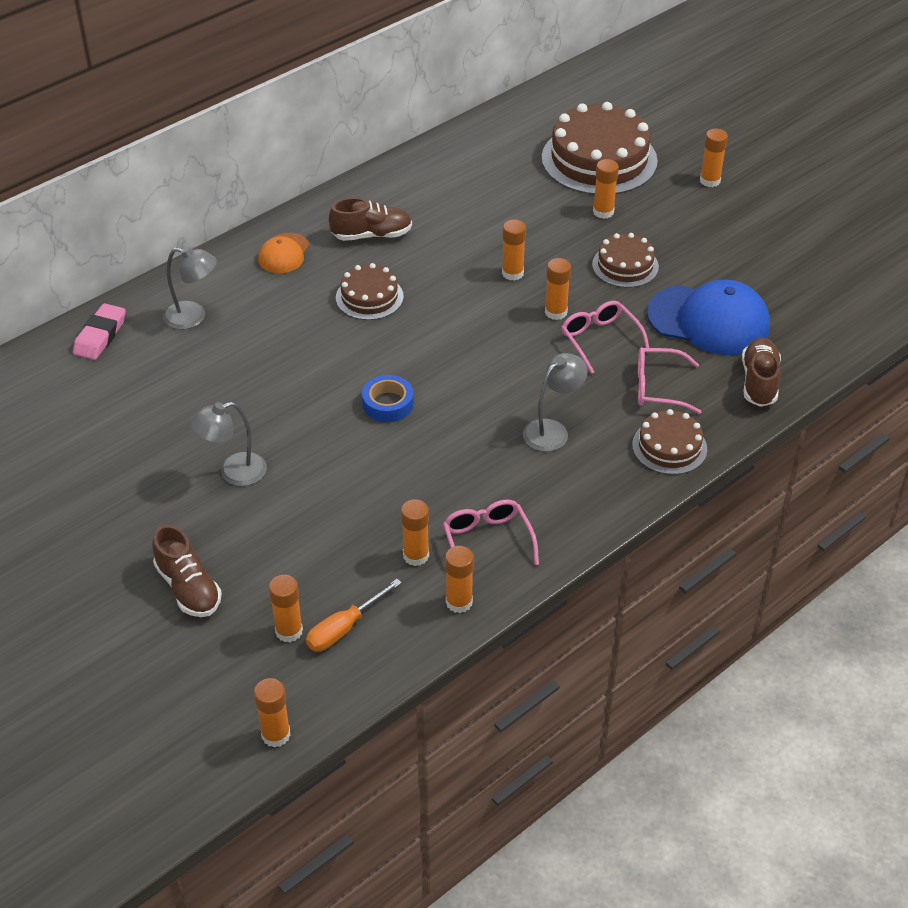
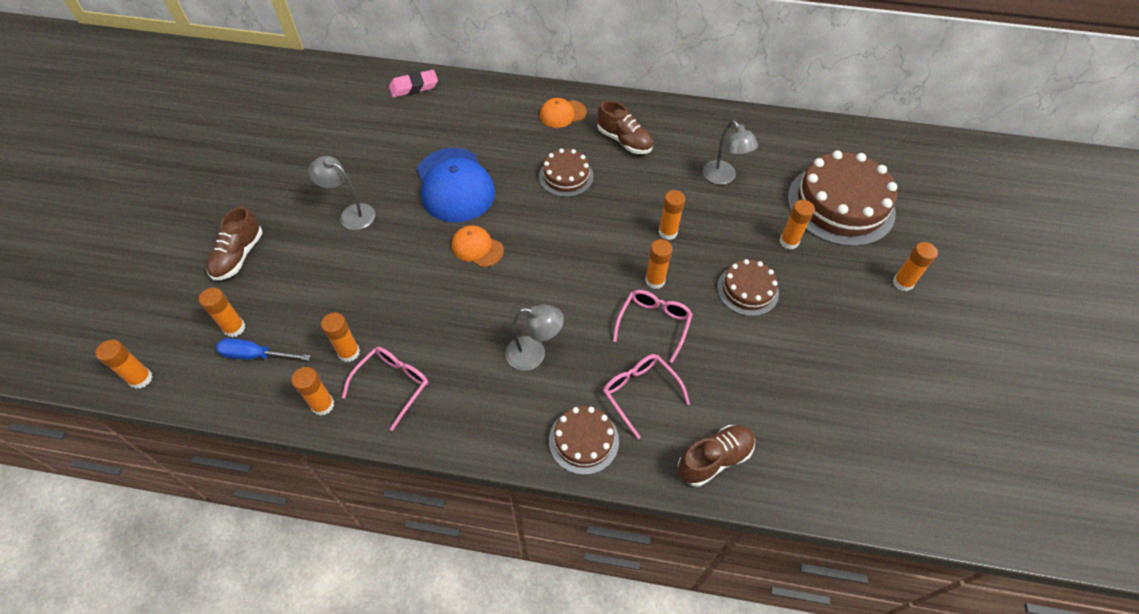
camera: 50 degrees right, 10 degrees up
(193, 317) = (467, 112): grey lamp -> grey lamp (723, 177)
(344, 628) = (256, 355): orange screwdriver -> blue screwdriver
(388, 404) = (477, 248): blue tape -> orange cap
(709, 320) = (747, 380): blue cap -> blue cap (455, 185)

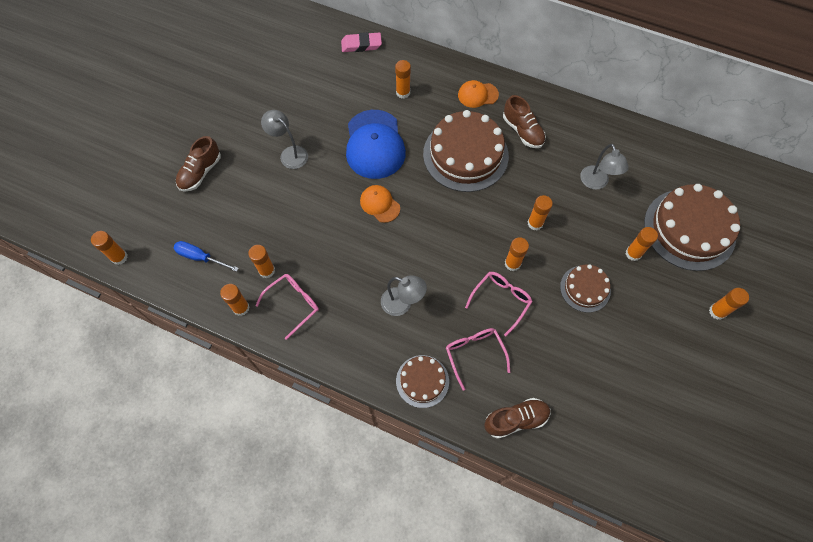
camera: 15 degrees right, 10 degrees up
(234, 328) = (189, 232): orange glue stick -> orange glue stick (403, 92)
(566, 176) = (465, 155): brown cake -> brown cake, size x1.88

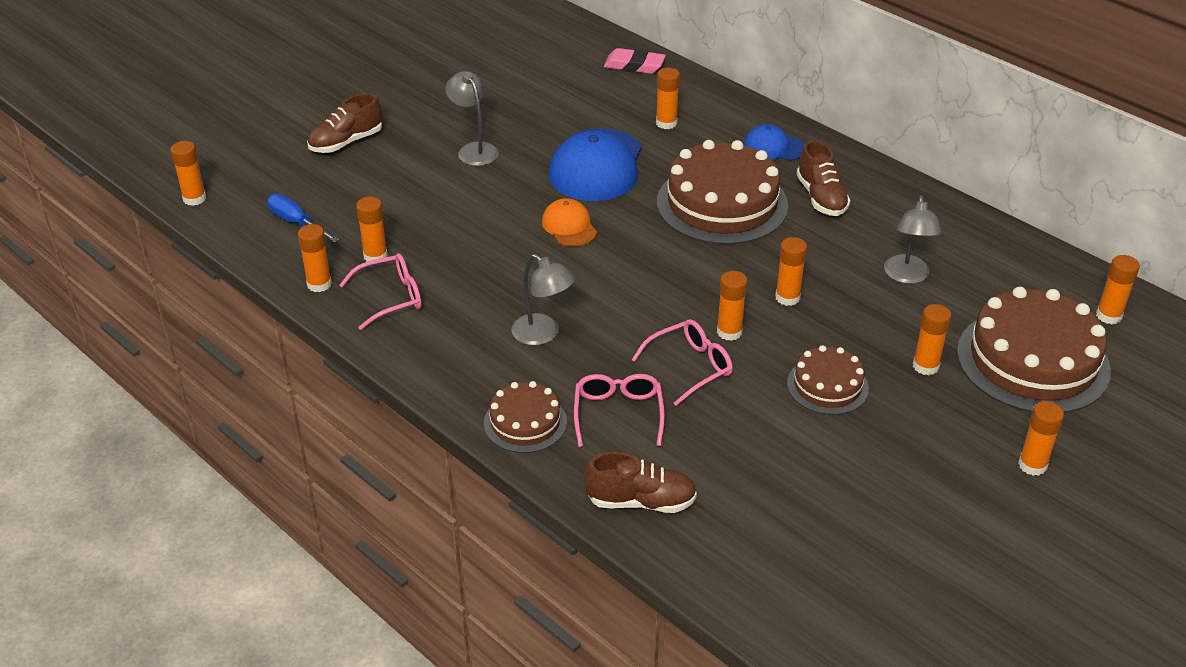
camera: 20 degrees right, 25 degrees down
(477, 95) = (774, 147): orange cap -> blue cap
(717, 179) = (1108, 316): none -> orange glue stick

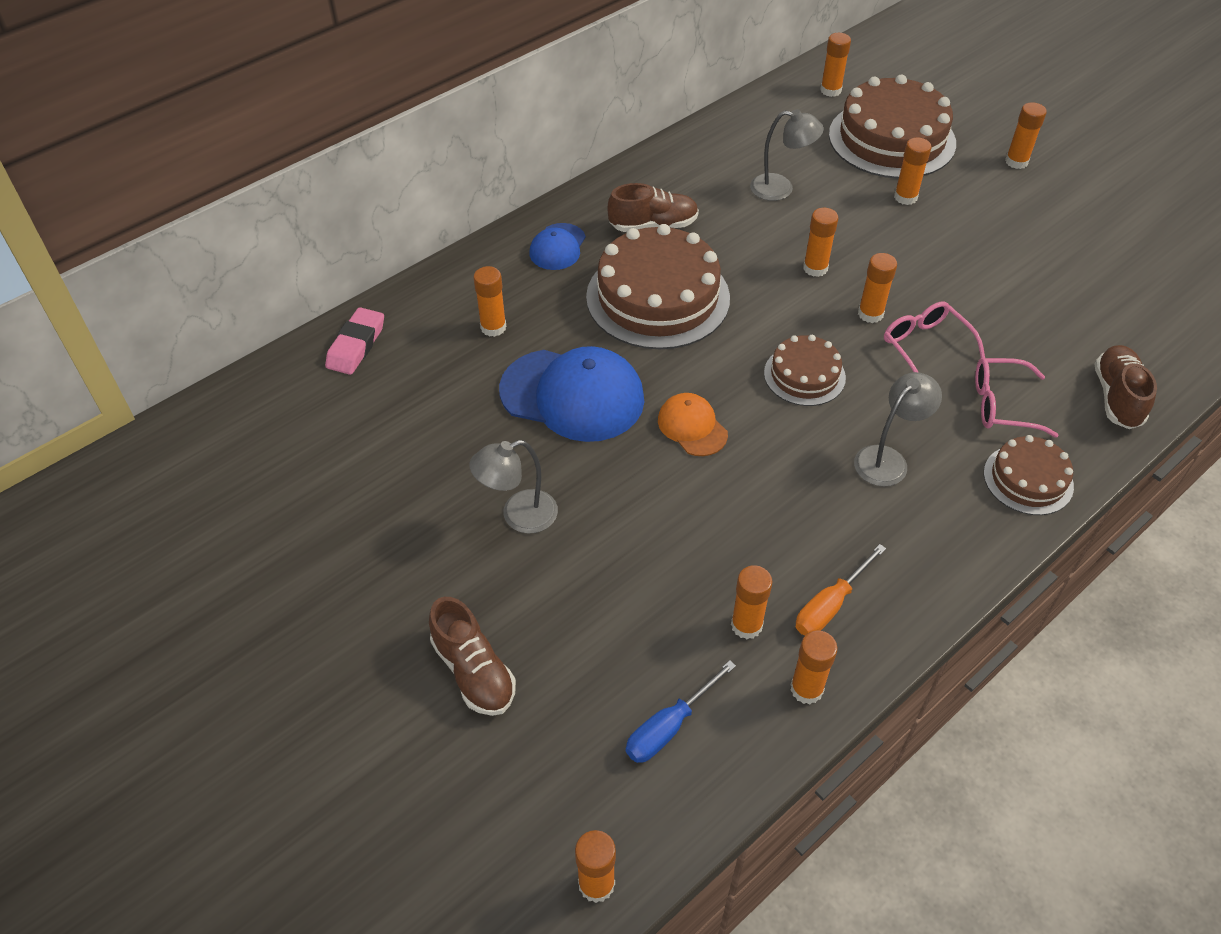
camera: 85 degrees left, 10 degrees up
(391, 297) = (830, 605): pink glasses -> orange screwdriver
(569, 226) = (692, 427): orange cap -> orange cap turned 75 degrees clockwise
(827, 386) = (939, 259): brown cake -> brown cake (804, 375)

